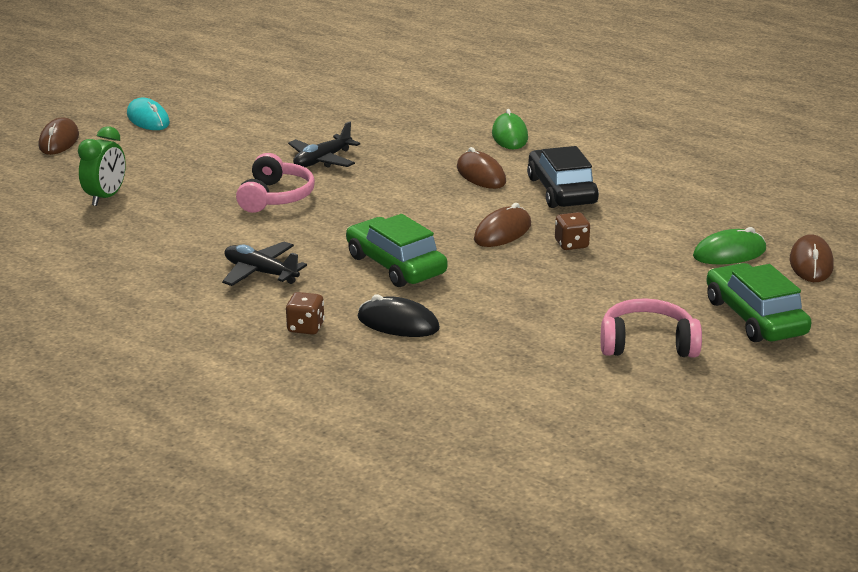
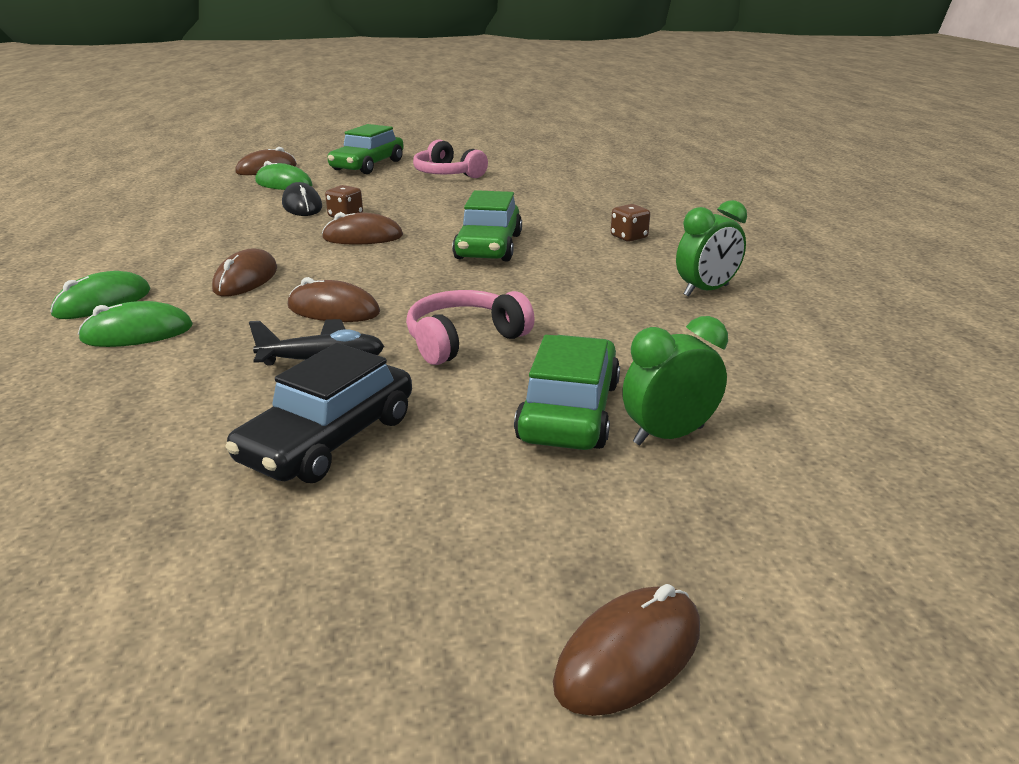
camera: 135 degrees left, 0 degrees up
(148, 119) = (370, 620): turquoise mouse -> none
(165, 189) = (569, 411): none -> green car
(174, 293) = (706, 291): none -> green clock
(260, 273) = (604, 279): black plane -> none
(382, 182) = (333, 310): none -> brown mouse
(398, 323) = (561, 220): black mouse -> black mouse (302, 206)
(444, 135) = (137, 333): none -> green mouse
(561, 191) = (239, 244): black car -> black car (328, 438)

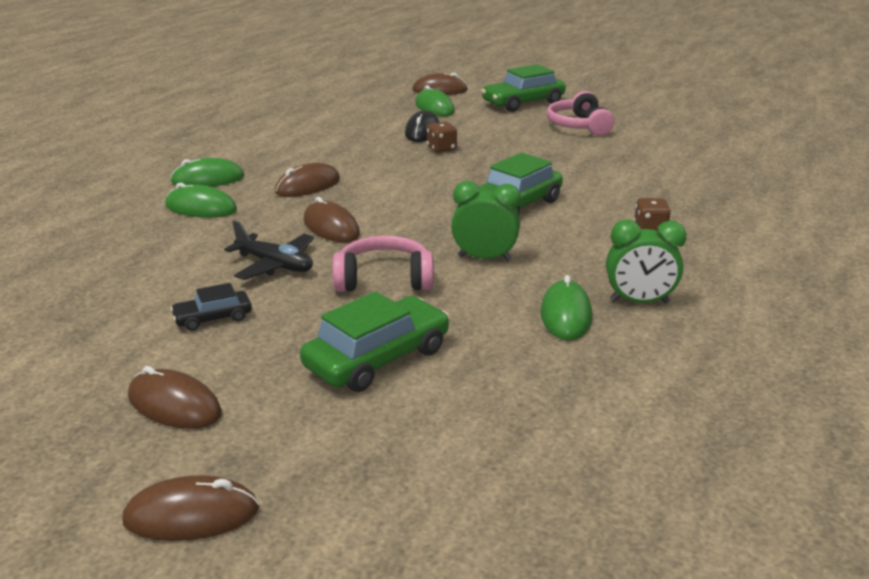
camera: 35 degrees right, 0 degrees up
(328, 438) = (213, 318): black car -> black car, size x0.54
(363, 237) = (429, 171): brown mouse -> brown mouse (174, 405)
(668, 435) = (417, 403): green clock -> green clock (484, 258)
(669, 318) = (566, 315): none -> green mouse

